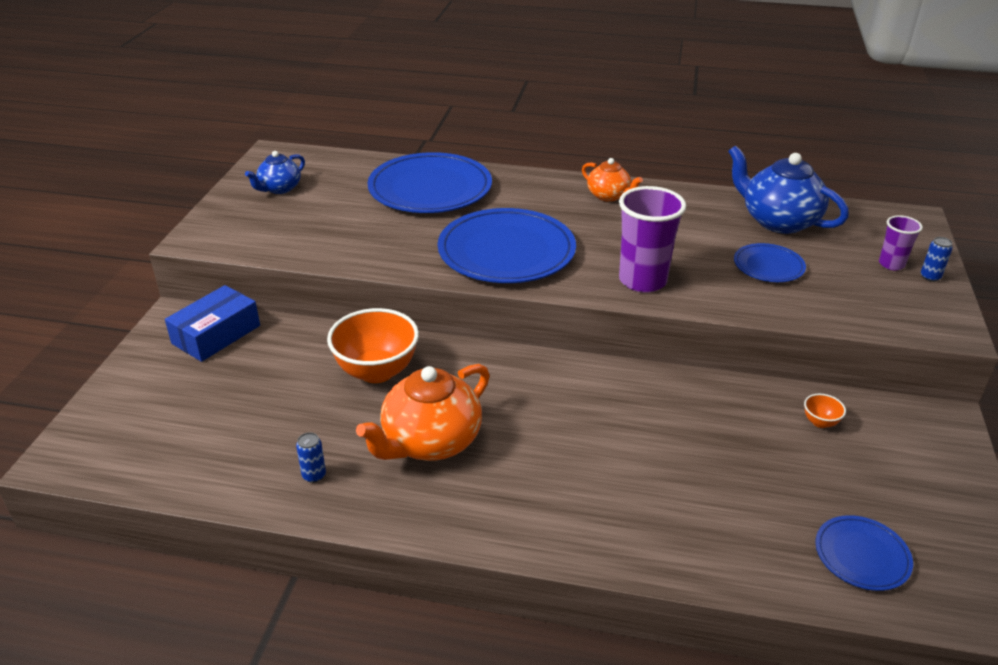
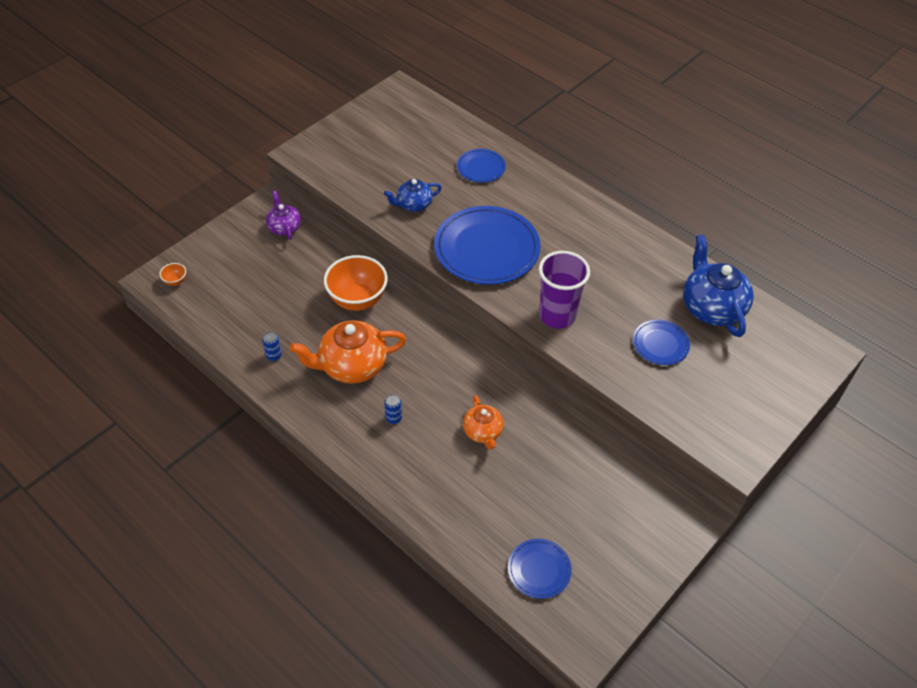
camera: 30 degrees right, 15 degrees up
(216, 334) = (284, 227): blue box -> purple teapot
(279, 188) = (380, 126): blue teapot -> blue teapot (413, 205)
(430, 188) = (481, 168): blue plate -> blue plate, size x0.50
(609, 196) = (604, 228): orange teapot -> orange teapot (483, 432)
(820, 422) = (605, 474): orange bowl -> orange bowl (175, 281)
(891, 264) = (757, 385): purple cup -> none
(930, 277) = (775, 410): blue can -> blue can (393, 418)

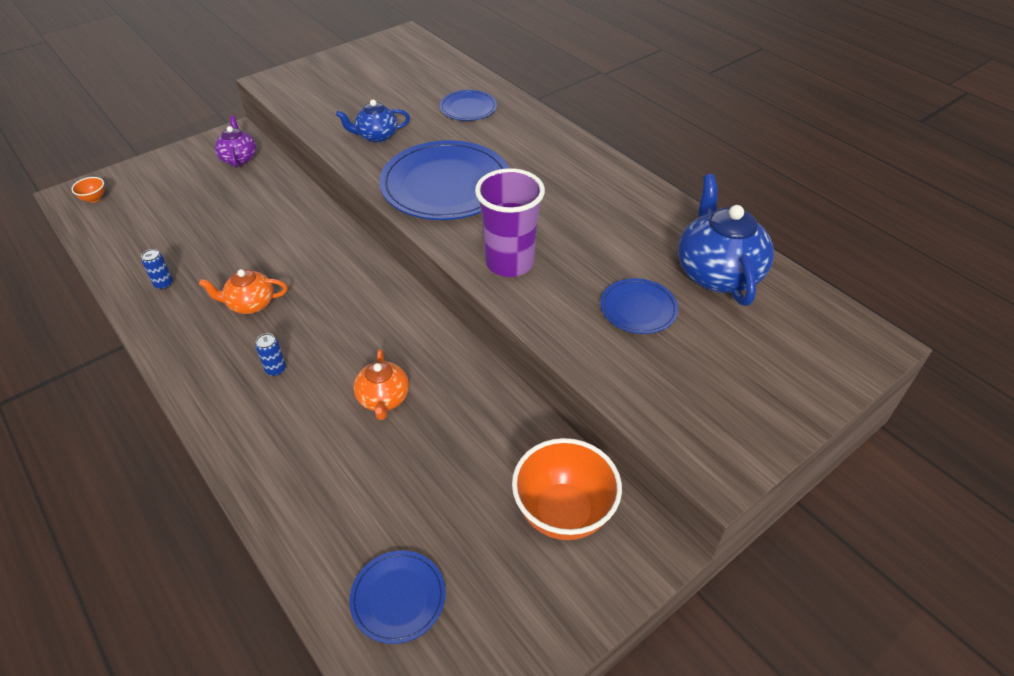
camera: 10 degrees right, 5 degrees down
(352, 366) = (250, 304): orange teapot -> orange teapot, size x0.57
(357, 300) = (288, 235): orange bowl -> orange bowl (563, 512)

